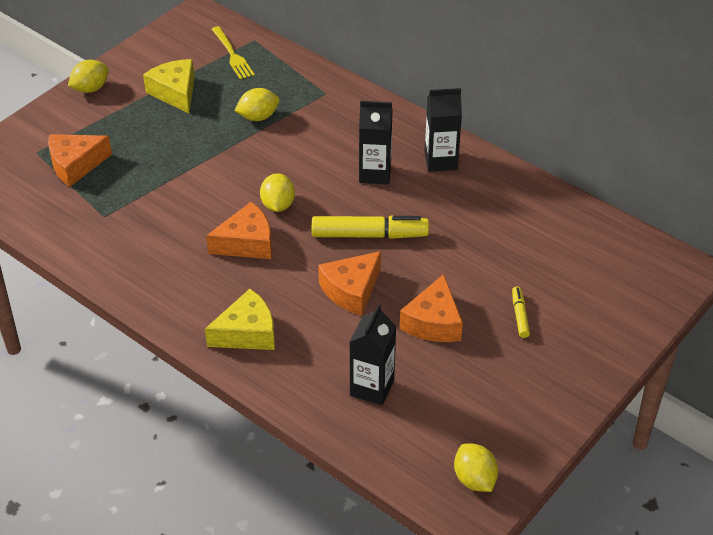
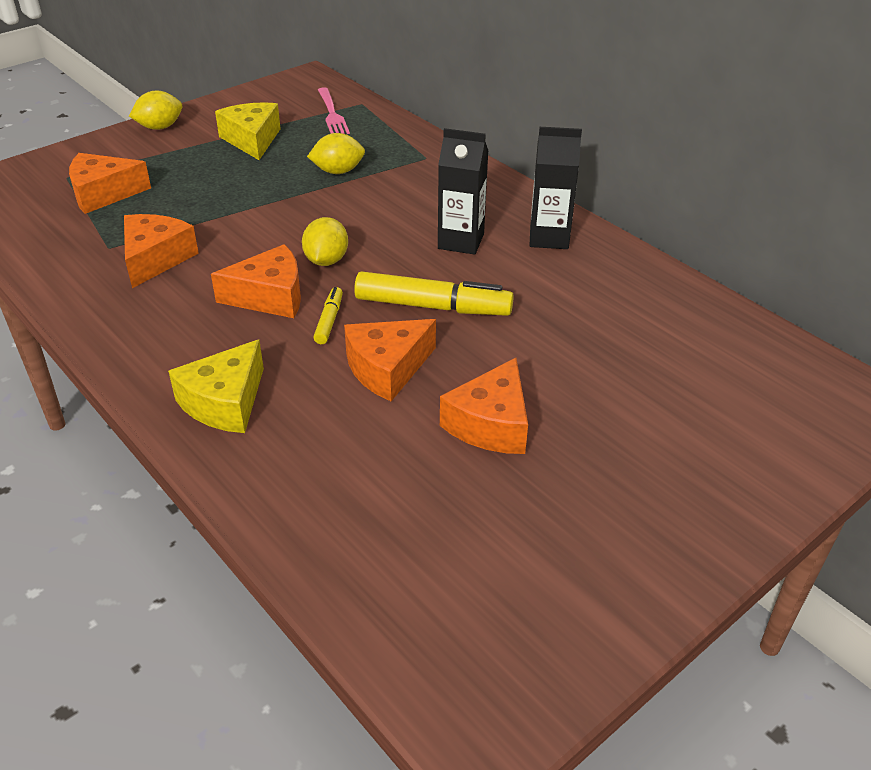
camera: 10 degrees right, 5 degrees down
(146, 221) = (155, 259): none -> orange cheese
(232, 55) = (332, 114): yellow fork -> pink fork
(247, 333) = (225, 402): yellow cheese -> yellow cheese turned 135 degrees clockwise
(372, 388) = (374, 501): black carton -> none
(474, 479) = (497, 671): yellow lemon -> none
(520, 315) = (619, 432): yellow marker -> yellow marker (329, 321)

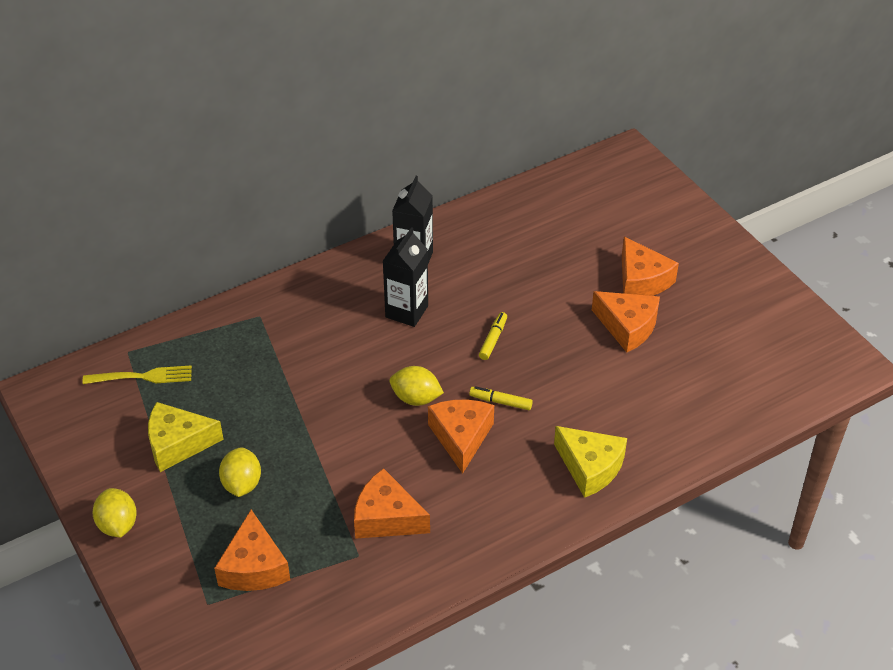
camera: 80 degrees left, 5 degrees up
(332, 114) = (142, 377): pink fork -> yellow fork
(338, 171) = (265, 380): yellow lemon -> yellow lemon (242, 484)
(387, 368) = (563, 373): orange cheese -> orange cheese (641, 280)
(433, 306) = (493, 339): yellow marker -> yellow marker, size x0.49

